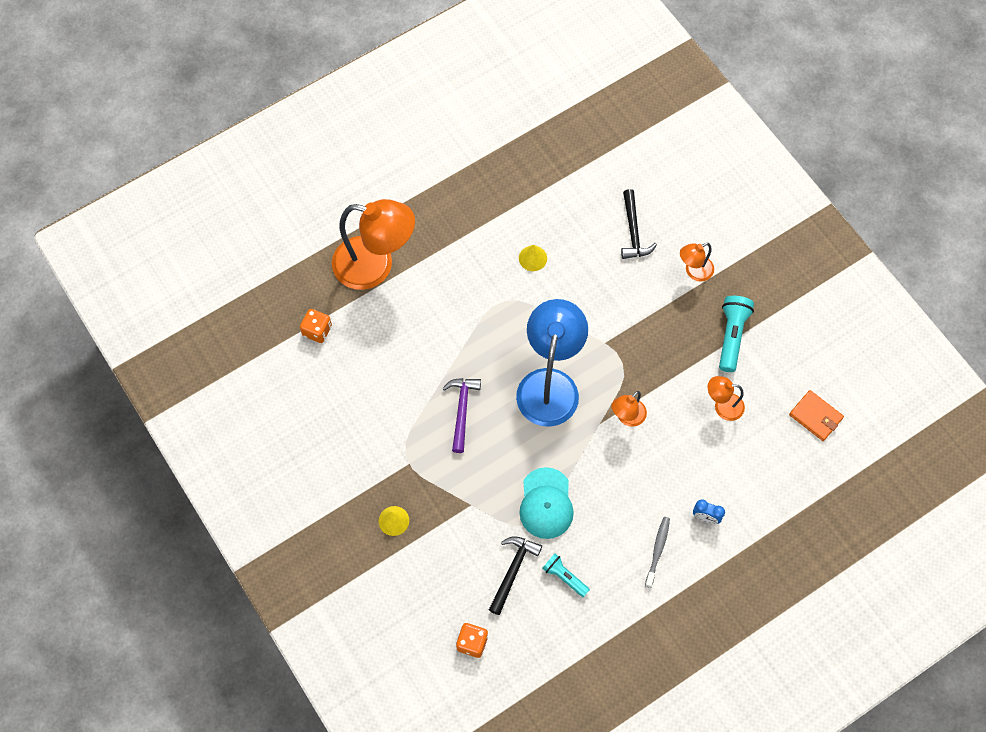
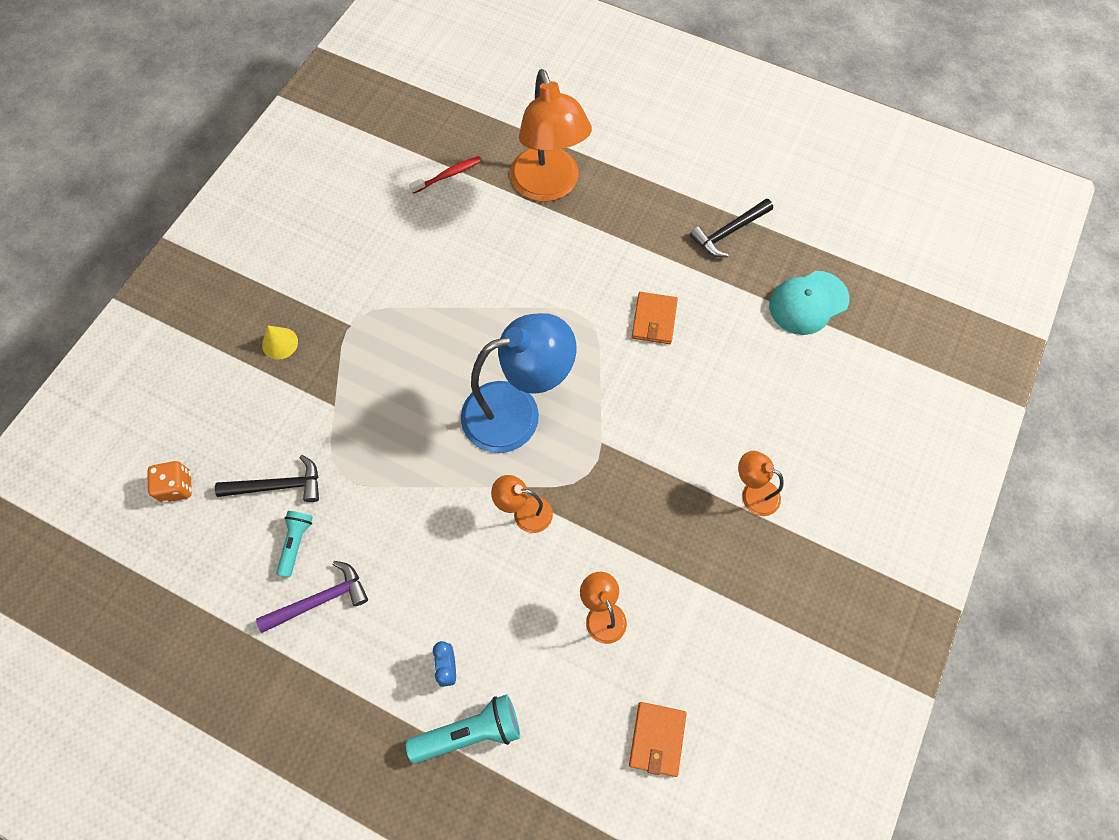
camera: 60 degrees right, 0 degrees up
(317, 331) = (448, 175): orange dice -> red toothbrush
(462, 411) = (436, 343): purple hammer -> purple hammer (320, 600)
(532, 258) = (654, 320): yellow cone -> orange wallet
(546, 503) = (374, 479): turquoise cap -> turquoise cap (808, 303)
(633, 231) = (757, 402): black hammer -> black hammer (729, 232)
(657, 551) = (377, 631): grey toothbrush -> none
(731, 336) = (699, 578): turquoise flashlight -> turquoise flashlight (470, 731)

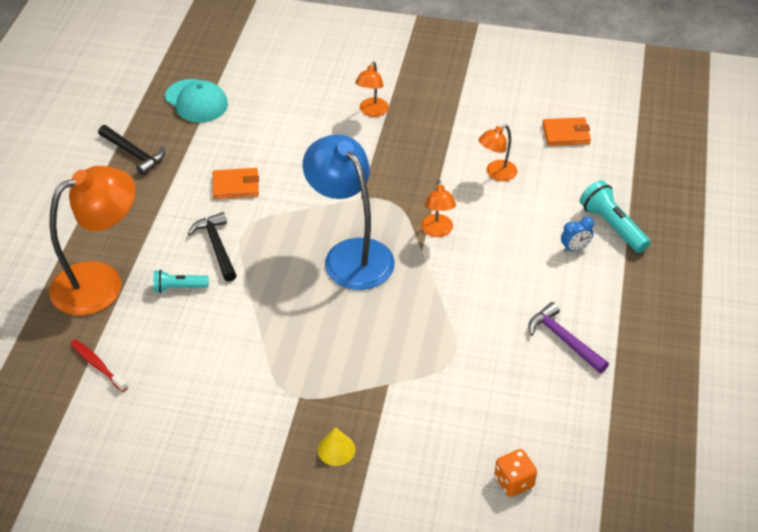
camera: 105 degrees left, 20 degrees down
(277, 485) = (481, 401): black hammer -> black hammer (217, 247)
(296, 543) = (525, 371): turquoise flashlight -> turquoise flashlight (179, 288)

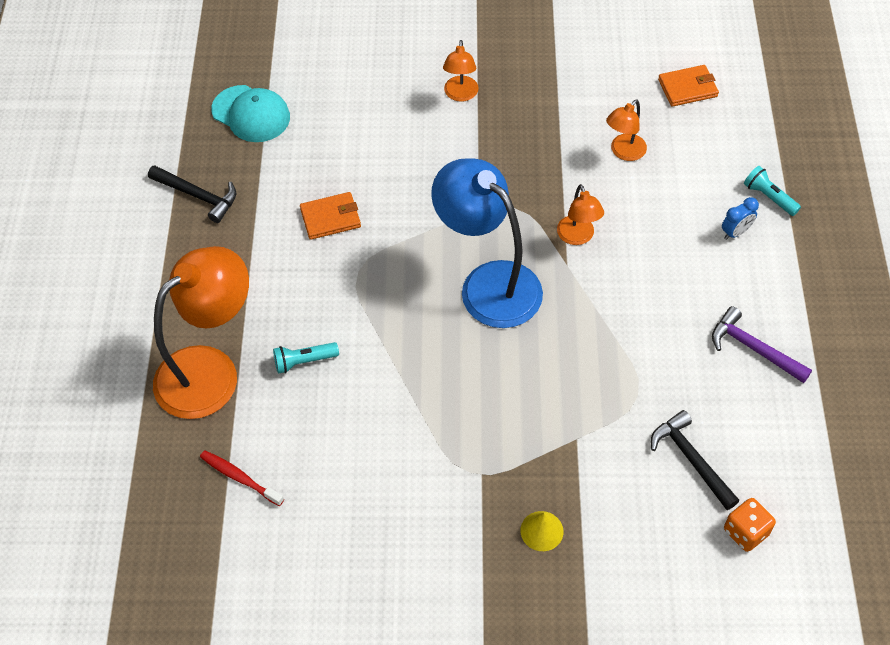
camera: 10 degrees left, 10 degrees up
(217, 247) = (332, 301): black hammer -> black hammer (691, 460)
(612, 226) = (769, 197): turquoise flashlight -> turquoise flashlight, size x0.63

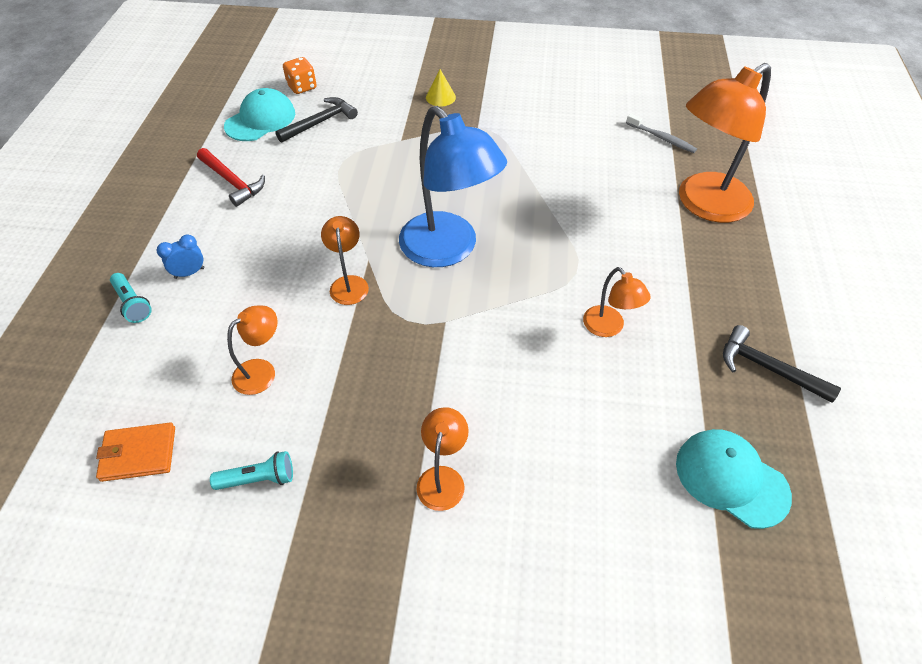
camera: 175 degrees left, 5 degrees down
(240, 478) = (661, 138): red toothbrush -> grey toothbrush
(304, 361) = (621, 204): turquoise flashlight -> turquoise flashlight (258, 479)
(330, 218) = (608, 328): orange wallet -> orange lamp
(691, 460) = (320, 122): black hammer -> black hammer turned 105 degrees counterclockwise
(754, 349) = (232, 181): purple hammer -> red hammer
(772, 456) = (260, 120): none -> turquoise cap

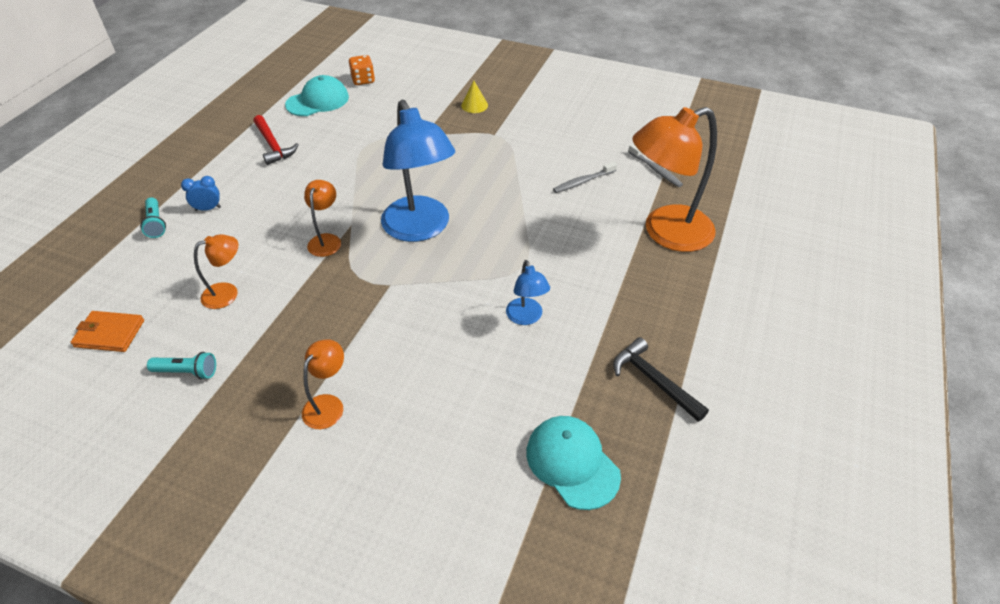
camera: 15 degrees right, 5 degrees down
(320, 122) = (364, 110): black hammer -> none
(596, 164) = (583, 181): none -> grey toothbrush
(608, 328) = (526, 317): orange lamp -> blue lamp

